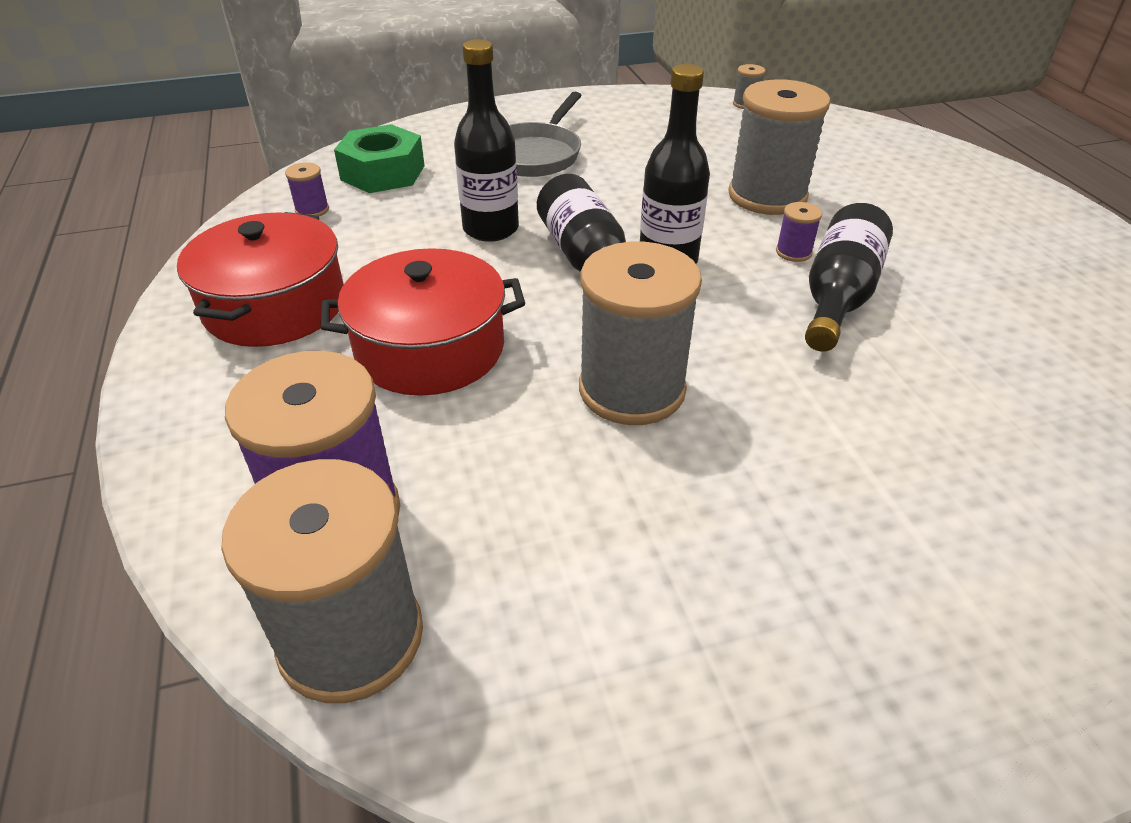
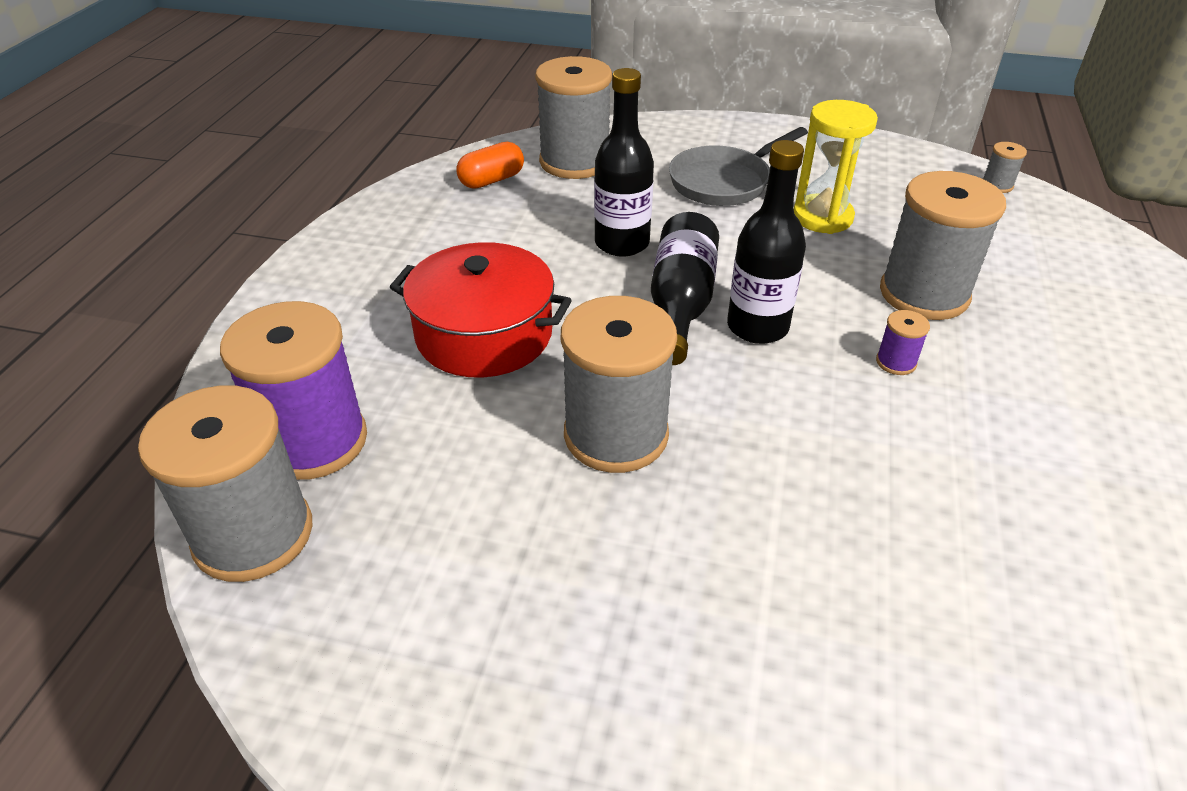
camera: 30 degrees right, 0 degrees up
(275, 306) = (401, 256): red pot -> none
(312, 210) = (492, 180): purple spool -> orange capsule
(383, 172) = (575, 162): green nut -> grey spool
(641, 161) = (822, 217): none -> yellow hourglass
(838, 296) = (900, 424): black bottle -> none

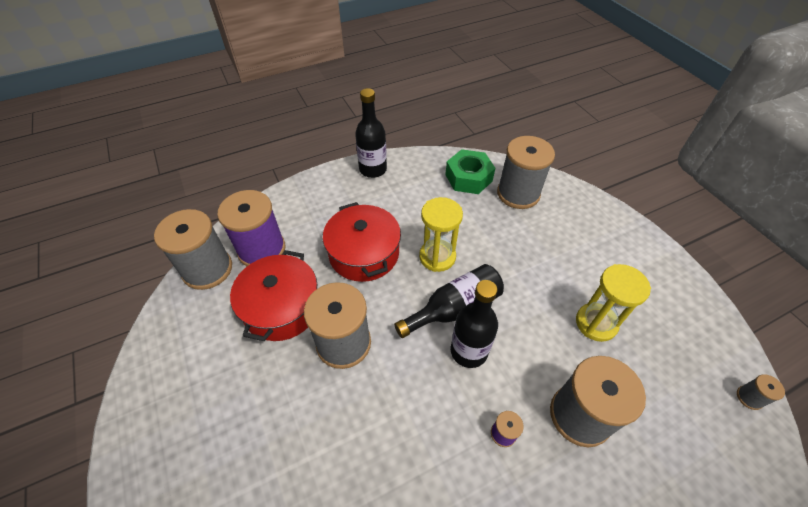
camera: 50 degrees right, 10 degrees up
(466, 472) = (282, 307): none -> red pot
(492, 180) = (468, 178): orange capsule -> green nut
(583, 274) = (437, 257): none -> yellow hourglass
(622, 243) = (475, 255): black bottle -> black bottle (373, 169)
(724, 182) = (574, 260): grey pan -> none

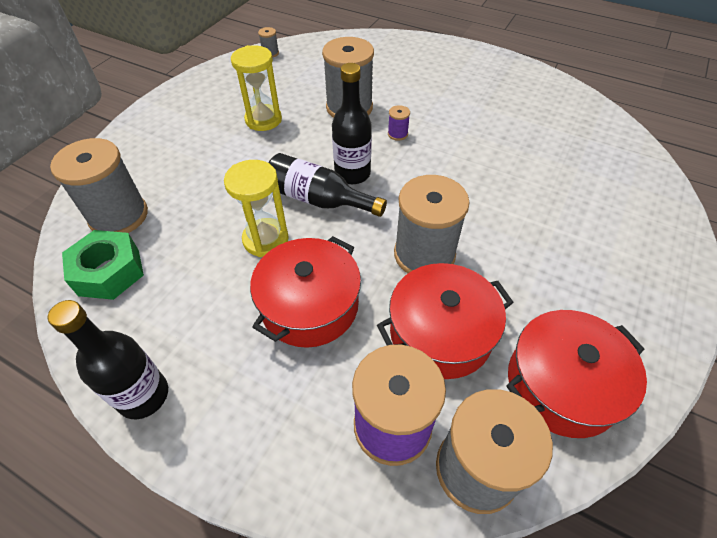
camera: 125 degrees left, 0 degrees up
(189, 346) = (562, 384): none -> red pot

